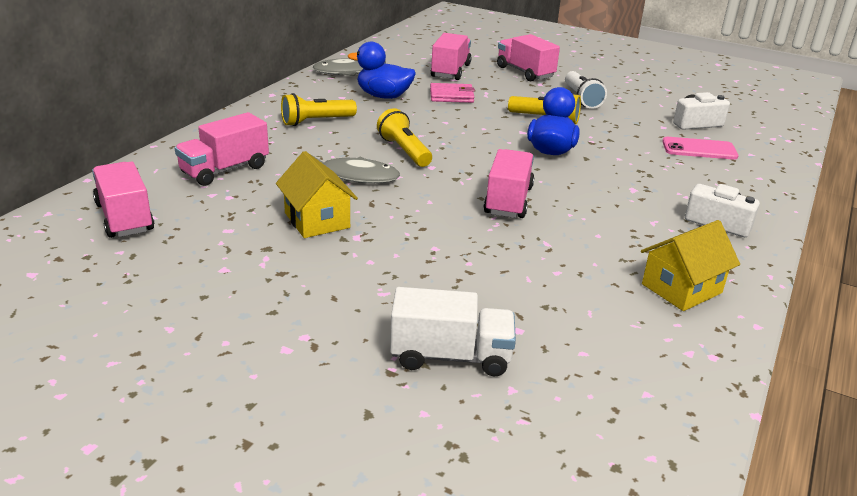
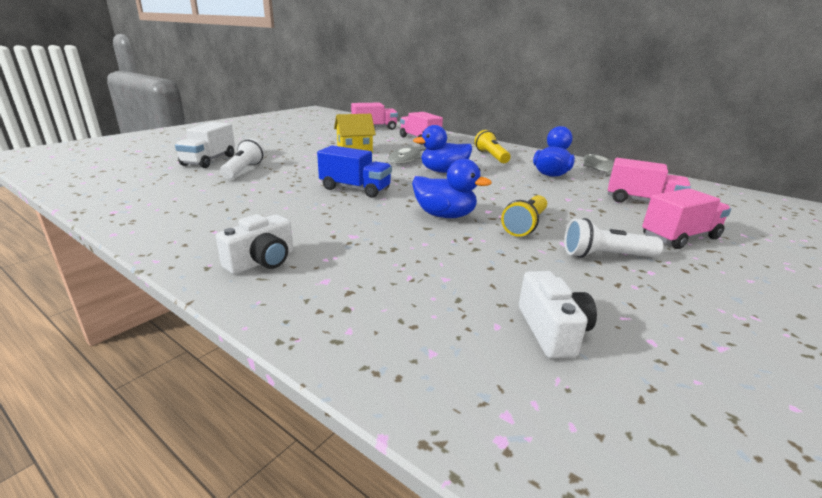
camera: 100 degrees right, 5 degrees down
(404, 151) = (443, 171): yellow flashlight -> blue duck
(451, 96) = (568, 195): pink wallet -> none
(484, 301) = (243, 170): none -> white flashlight
(508, 200) = (355, 189): pink truck -> blue truck
(681, 288) = (189, 219): yellow house -> none
(699, 149) = (449, 304): pink phone -> none

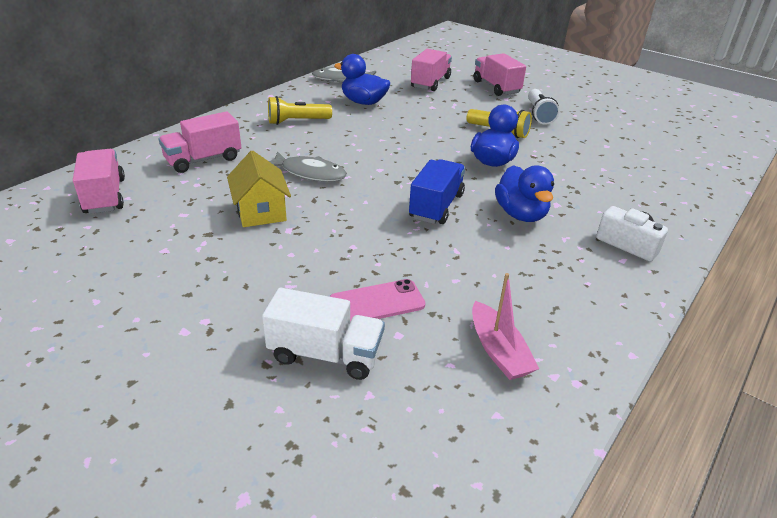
camera: 90 degrees left, 10 degrees up
(169, 194) = (498, 351): none -> pink boat
(243, 170) = (377, 303): white flashlight -> pink phone
(443, 171) = (361, 153): blue duck -> blue duck (521, 214)
(552, 331) = (639, 144): white camera -> none

